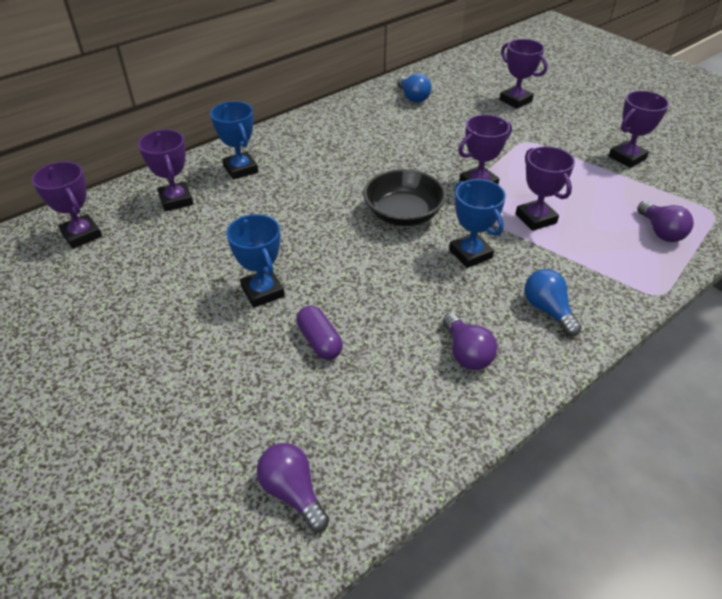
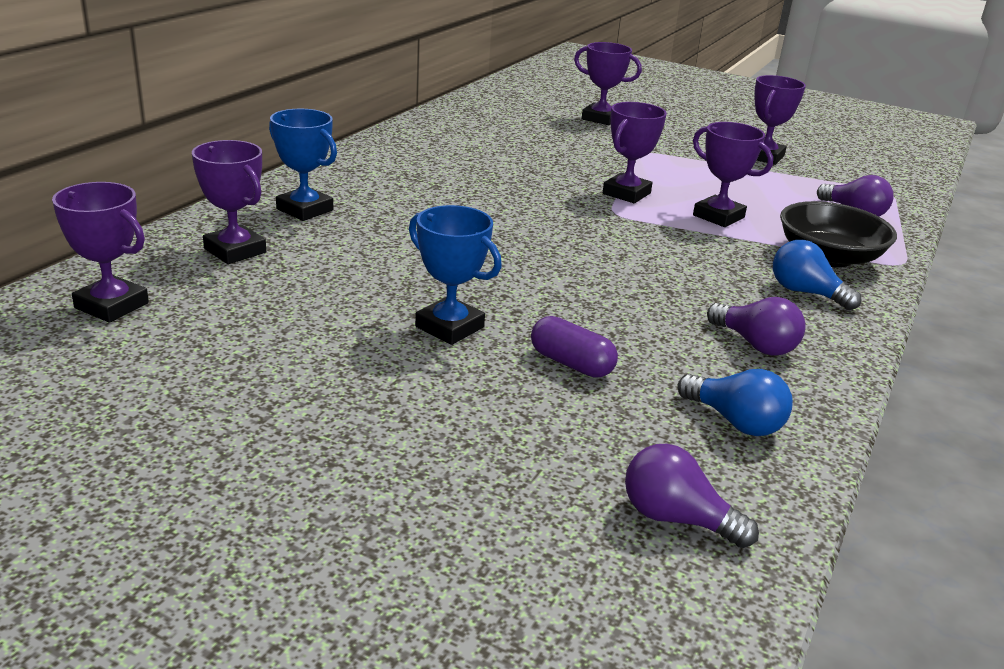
camera: 25 degrees left, 15 degrees down
(403, 214) = (563, 230): black bowl -> black bowl (828, 257)
(413, 97) = (476, 124): blue light bulb -> blue light bulb (735, 421)
(470, 254) = (676, 256): blue trophy -> none

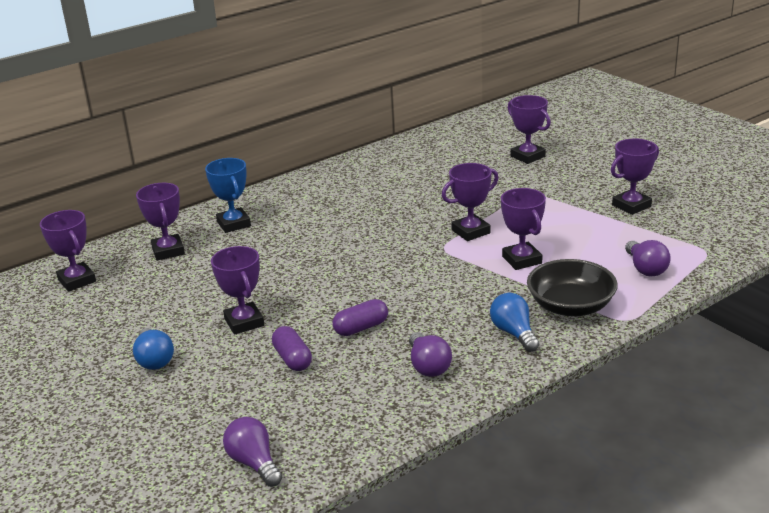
camera: 30 degrees right, 0 degrees up
(449, 327) = (244, 322): blue trophy -> purple trophy
(619, 312) = (361, 328): none -> purple capsule
(735, 421) = (353, 415): blue light bulb -> blue light bulb (154, 360)

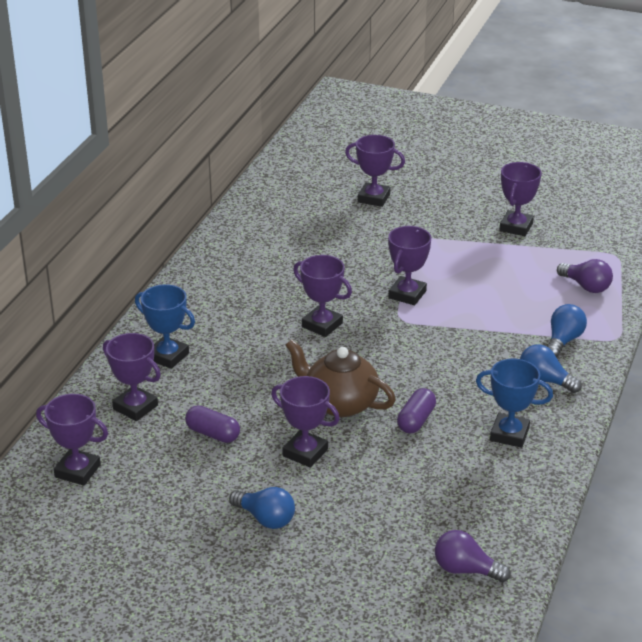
camera: 35 degrees left, 5 degrees up
(292, 359) = (390, 470): purple capsule -> purple capsule (213, 434)
(316, 295) = (340, 403): none -> brown teapot
(428, 366) = (509, 434): purple light bulb -> blue trophy
(522, 260) = (480, 309): purple trophy -> purple trophy (322, 325)
(570, 306) = (563, 341): black bowl -> blue light bulb

